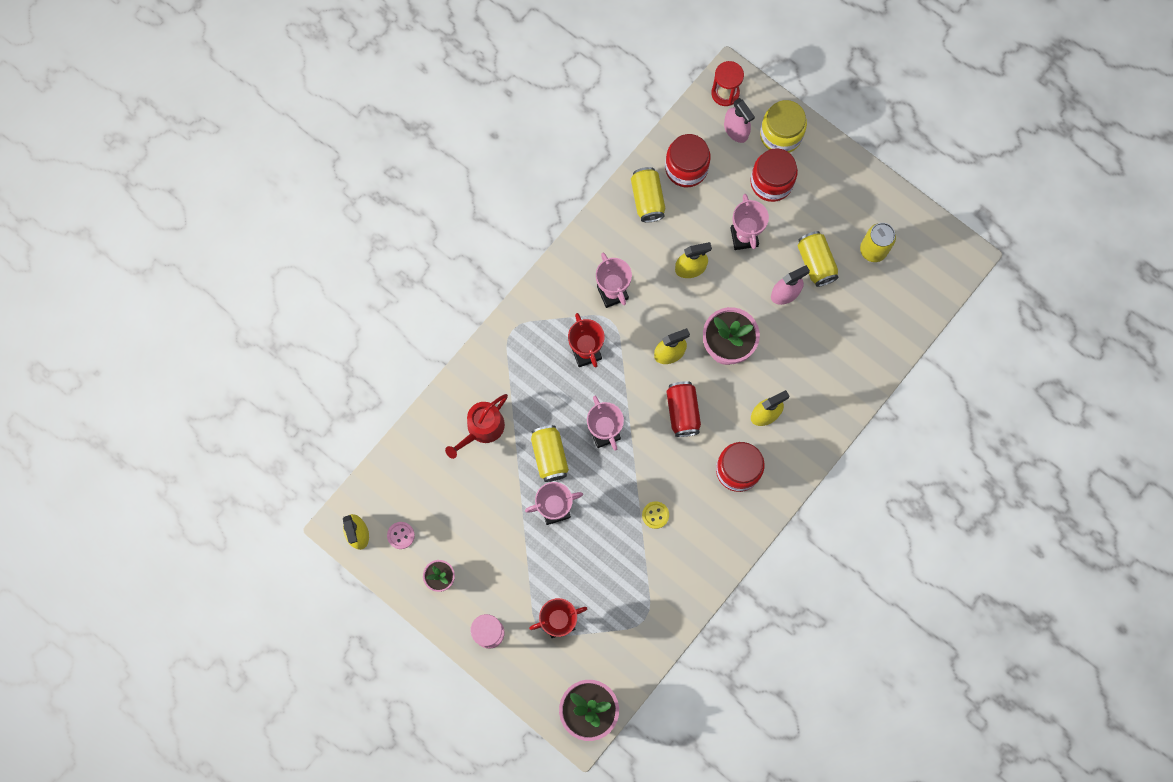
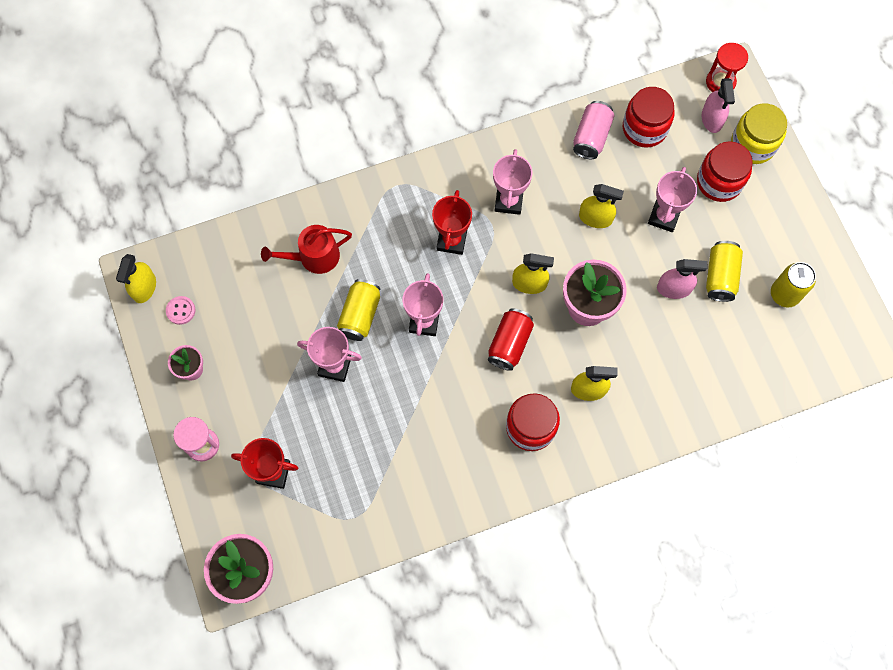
camera: 30 degrees right, 5 degrees down
(647, 199) = (591, 137): yellow can -> pink can
(655, 515) = (425, 425): yellow button -> none

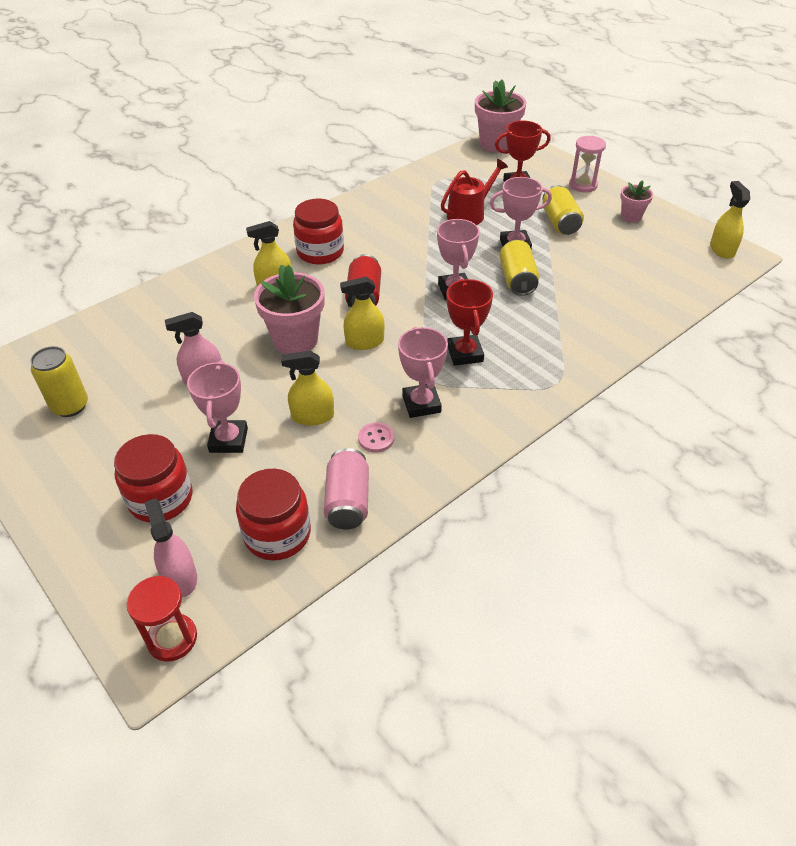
camera: 160 degrees right, 25 degrees down
(181, 310) = (676, 244): pink button -> pink button (376, 438)
(314, 257) = (593, 306): red watering can -> red watering can (469, 214)
(720, 276) = (150, 402): yellow can -> yellow can (560, 222)
(753, 144) = (114, 560): yellow jar -> none

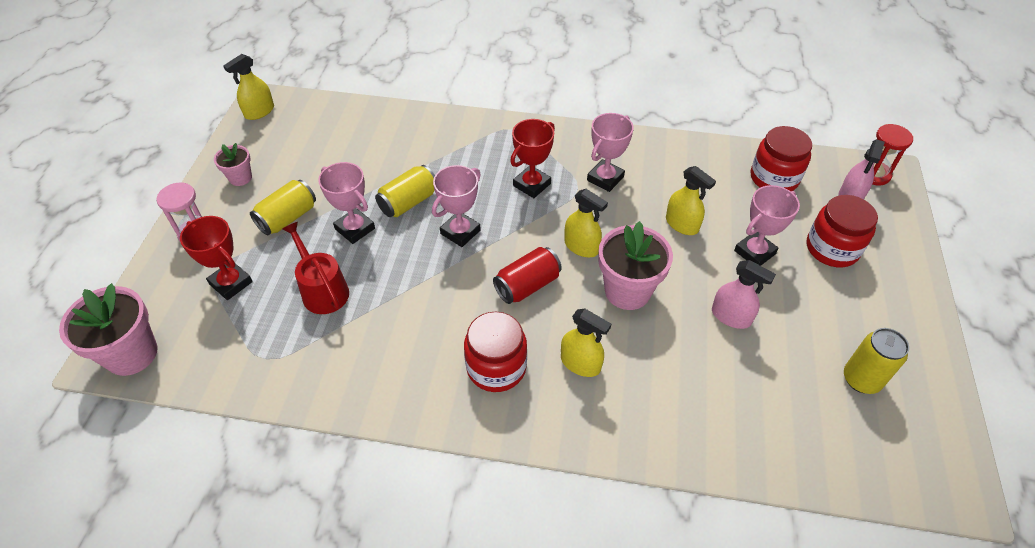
camera: 130 degrees left, 5 degrees up
(348, 501) = (716, 164): pink can -> none
(376, 438) = (659, 181): pink button -> none
(469, 214) = (322, 290): red watering can -> red watering can turned 45 degrees clockwise

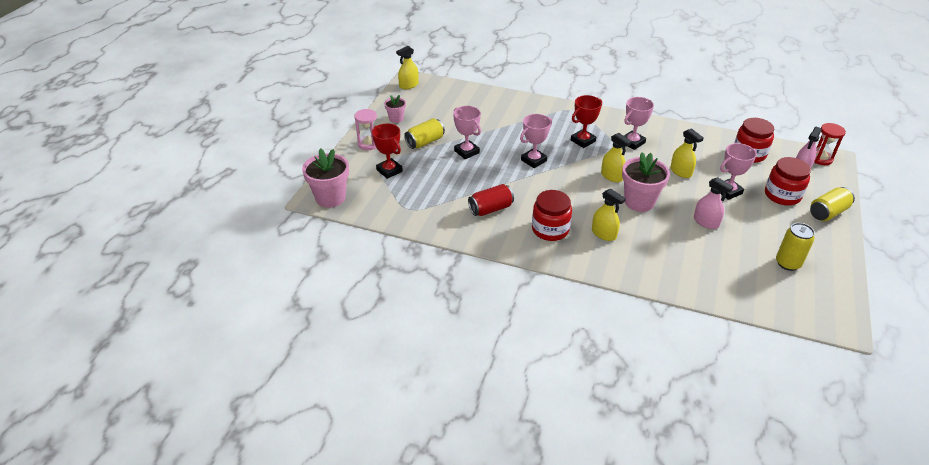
camera: 10 degrees right, 10 degrees down
(322, 290) = (445, 180): red watering can -> none
(408, 202) = (501, 142): yellow can -> yellow can (827, 212)
(527, 285) = (574, 192): red can -> red can (490, 209)

